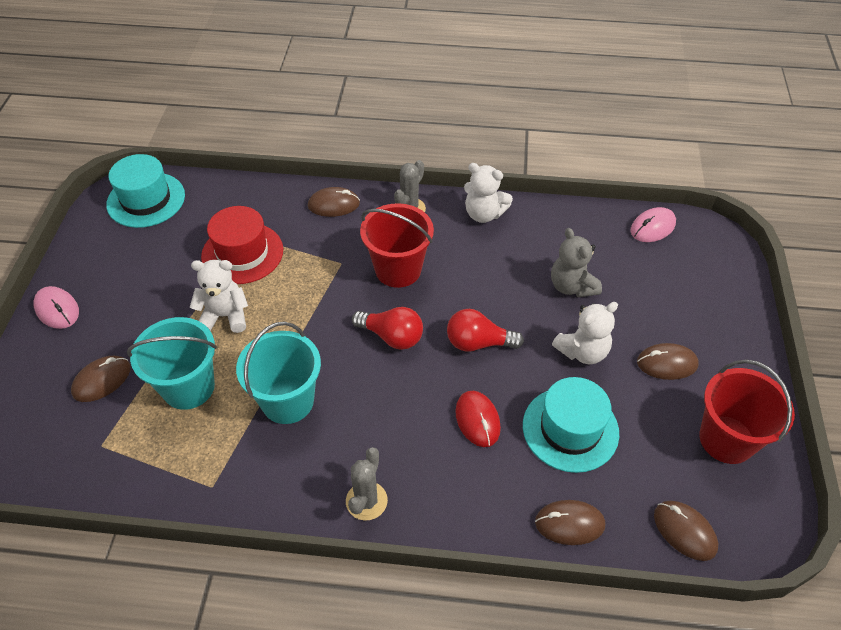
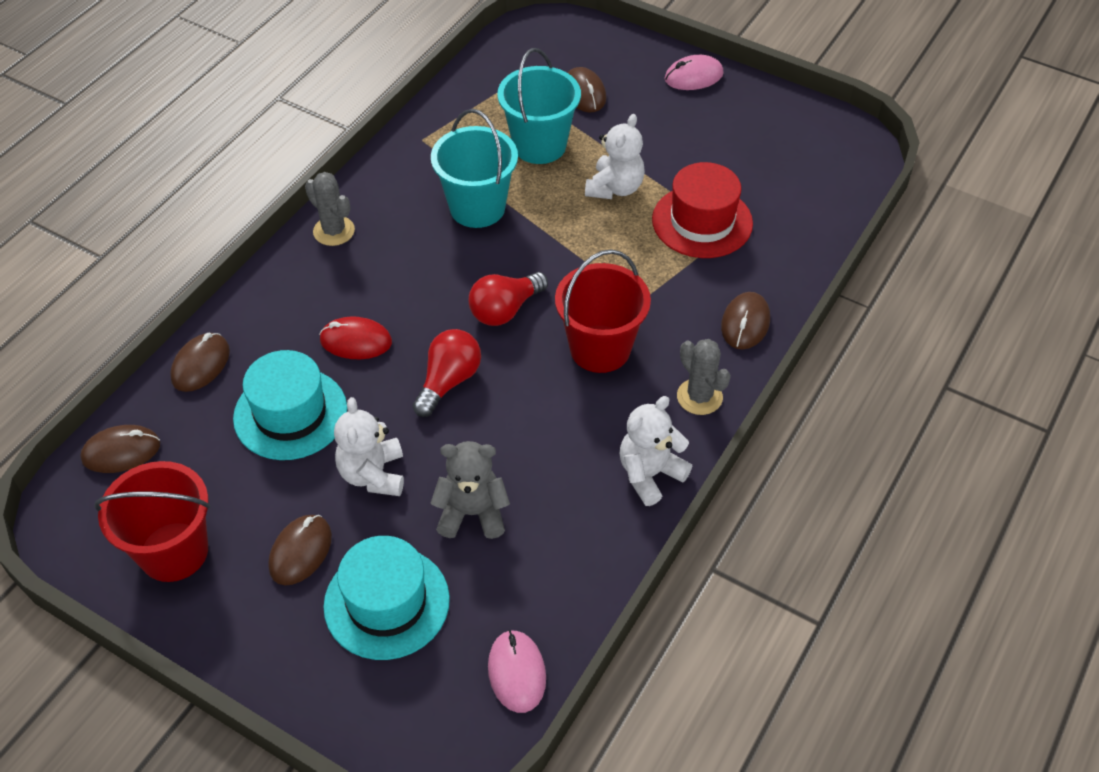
camera: 115 degrees right, 0 degrees up
(146, 200) = (834, 162): turquoise hat -> turquoise hat (386, 602)

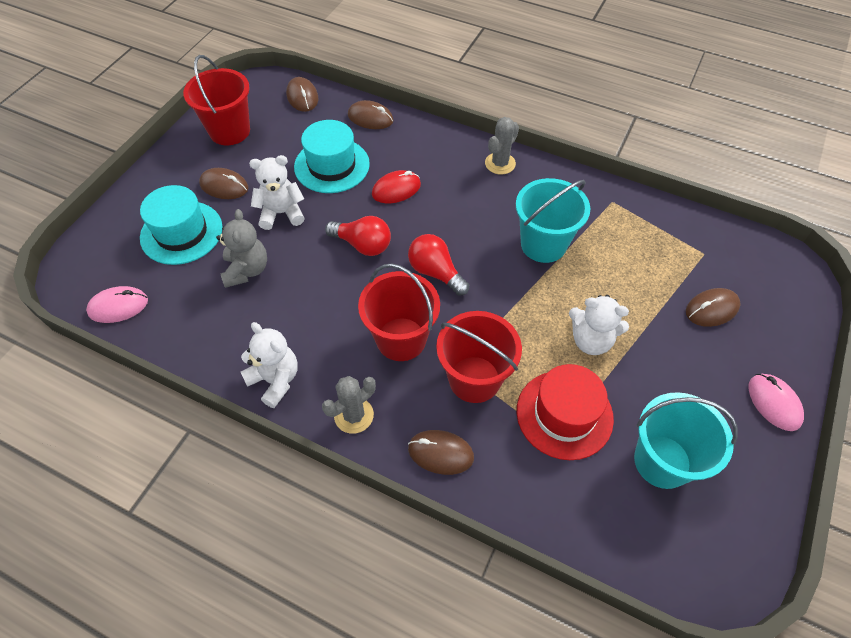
camera: 85 degrees right, 5 degrees up
(356, 341) = (396, 189): red mouse -> red mouse turned 60 degrees clockwise
(539, 145) = (629, 280): turquoise bucket -> turquoise bucket (662, 461)
(657, 288) = (474, 379): none -> red bucket

